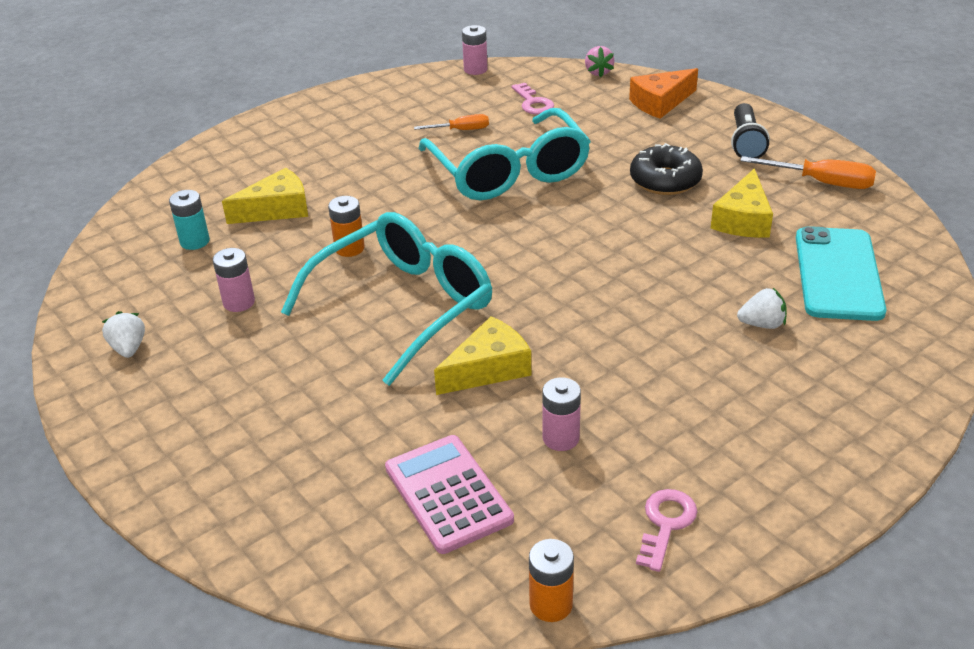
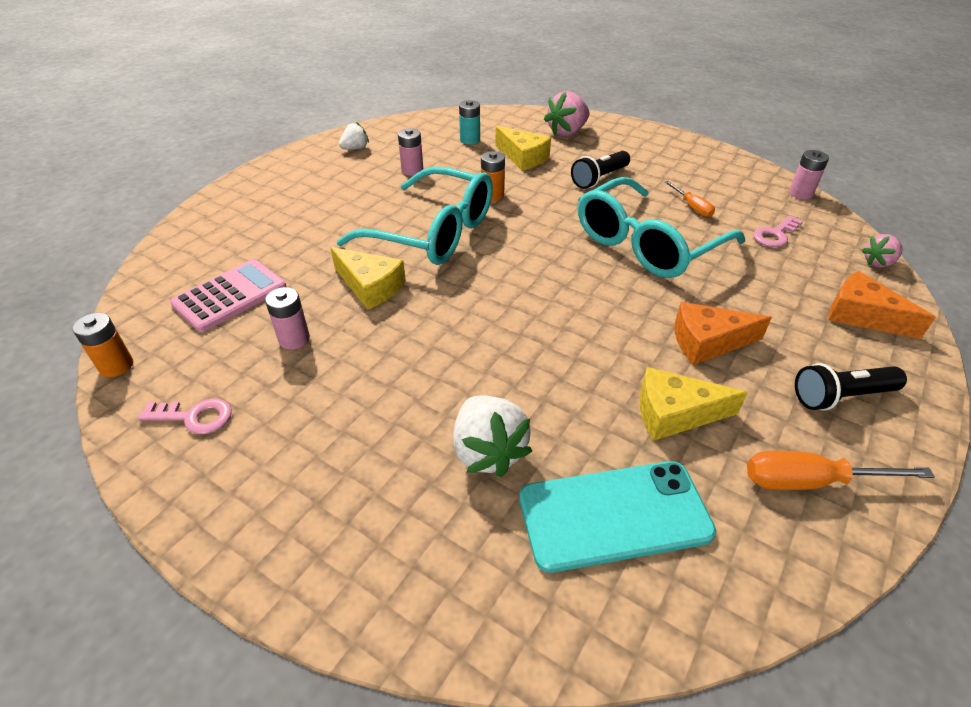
camera: 70 degrees right, 5 degrees up
(240, 165) = (567, 132): none -> pink strawberry
(367, 169) = (599, 179): none -> black flashlight
(665, 180) = (707, 342): black donut -> orange cheese
(762, 324) = (488, 451): white strawberry -> white strawberry, size x1.70
(822, 182) = (810, 481): orange screwdriver -> orange screwdriver turned 90 degrees clockwise

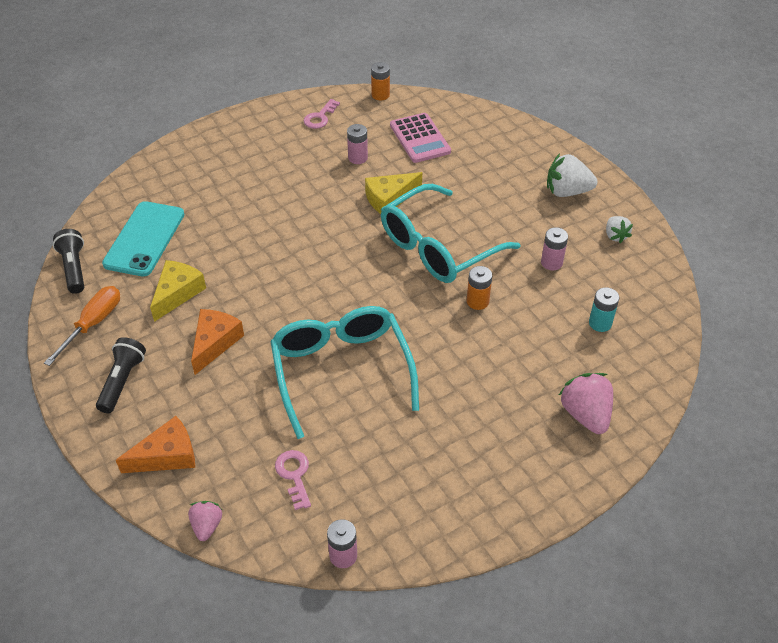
camera: 115 degrees right, 5 degrees up
(488, 451) = (216, 209): white strawberry -> white strawberry (567, 191)
(523, 157) = (540, 351): yellow cheese -> none
(599, 179) = (466, 392): black flashlight -> black flashlight (74, 268)
(692, 207) = (375, 438): orange screwdriver -> none

